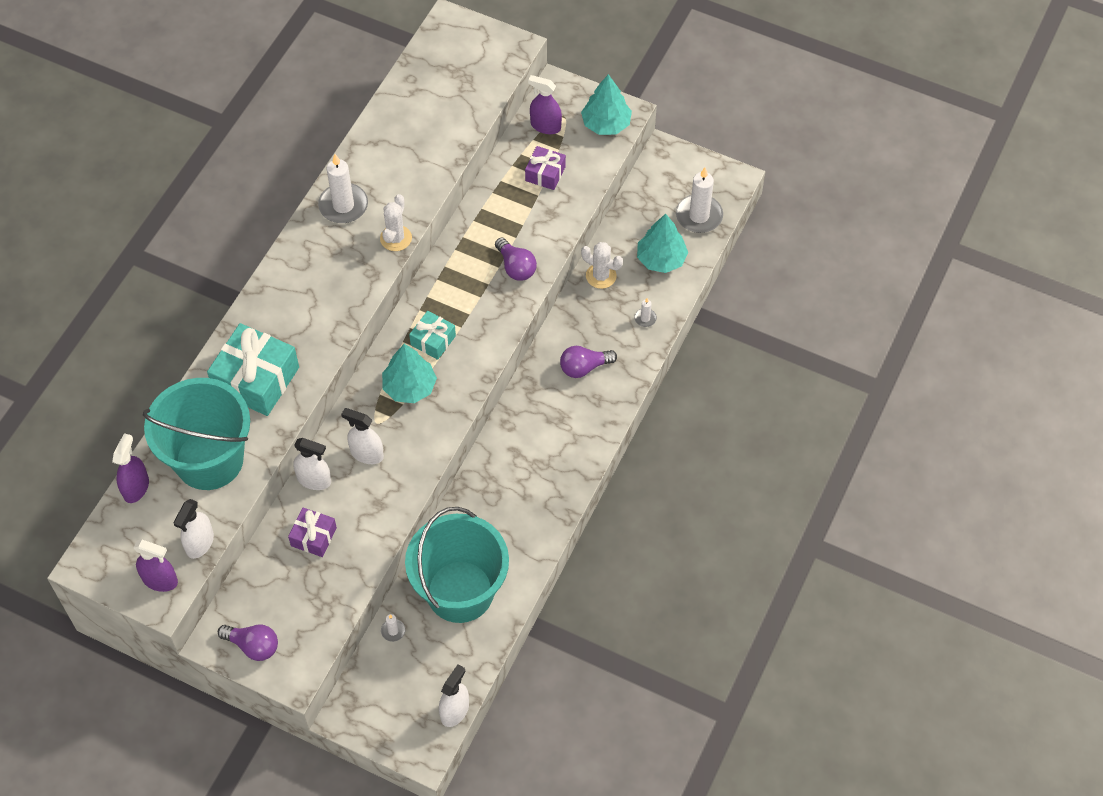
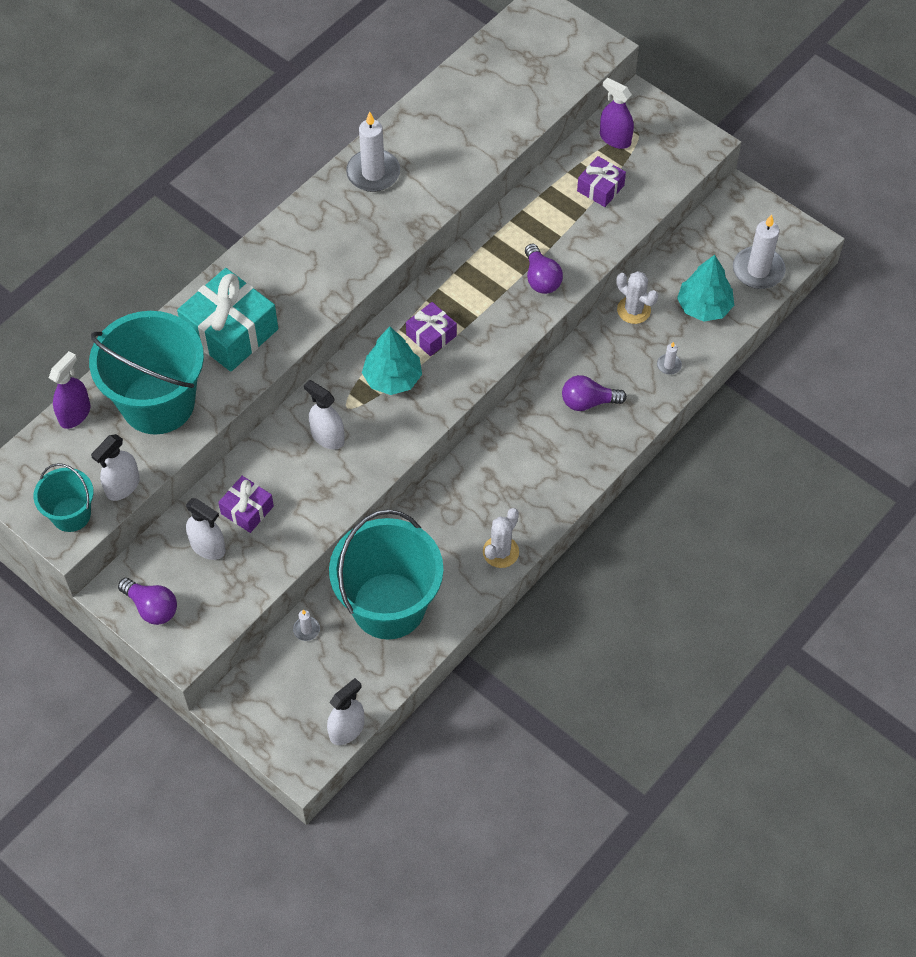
camera: 15 degrees right, 0 degrees up
(160, 580) = (71, 514): purple spray bottle -> turquoise bucket
(314, 480) = (265, 451): white spray bottle -> white spray bottle (208, 547)
(396, 238) = (418, 218): white cactus -> white cactus (500, 552)
(433, 340) = (431, 335): turquoise gift -> purple gift
(606, 124) = (681, 150): turquoise tree -> none

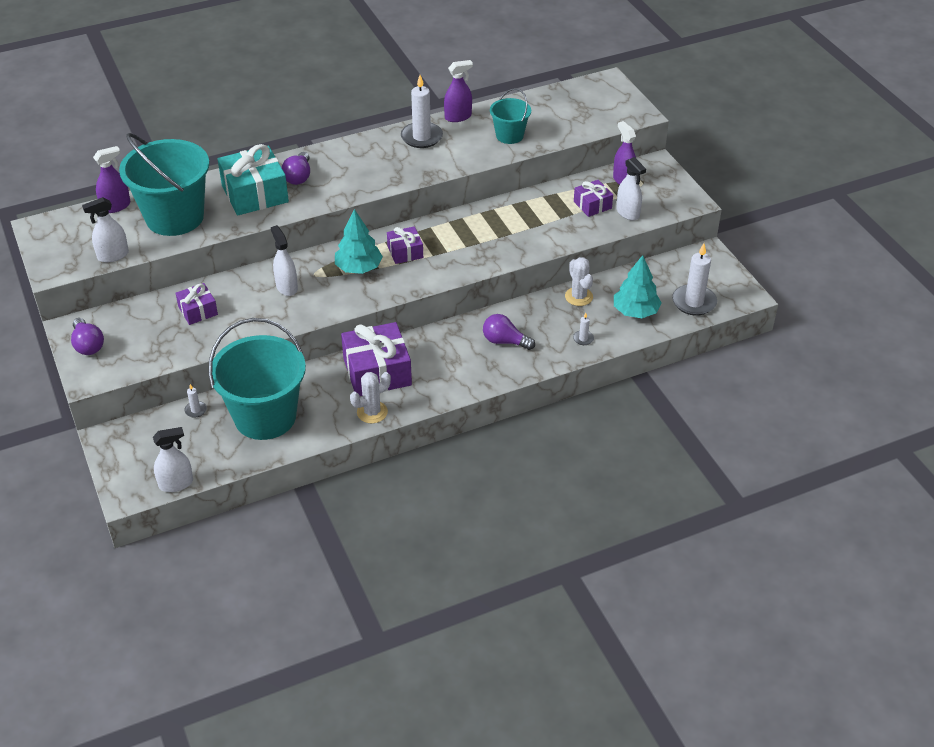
camera: 25 degrees right, 15 degrees down
(71, 514) = (66, 260): turquoise bucket -> turquoise bucket (509, 135)
(208, 547) = (154, 323): white spray bottle -> white spray bottle (628, 213)
(397, 126) = (458, 117): none -> purple spray bottle
(474, 497) = (377, 372): none -> purple gift
(541, 278) = (510, 244): purple light bulb -> purple light bulb (298, 177)

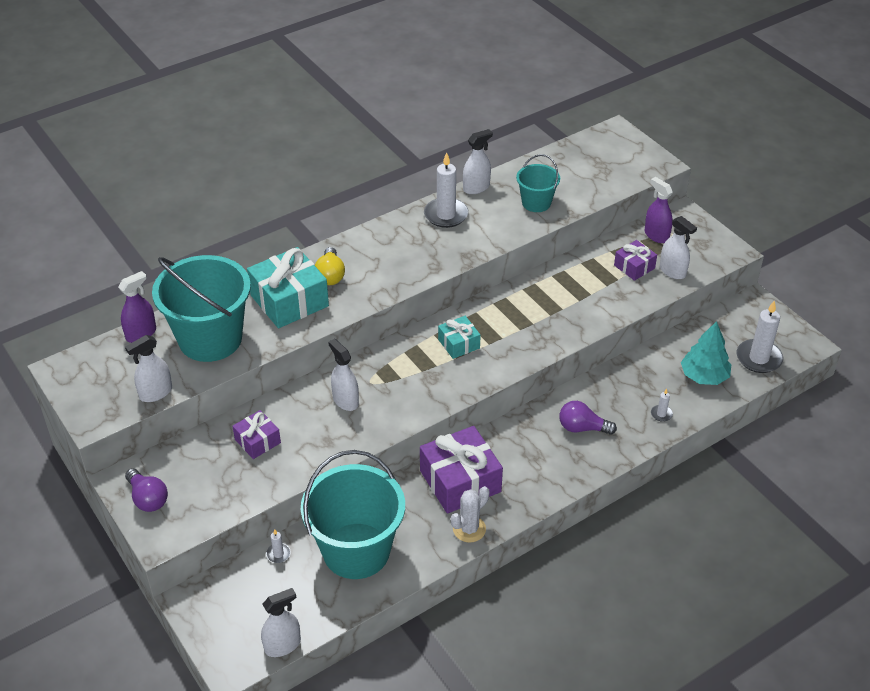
camera: 10 degrees left, 0 degrees up
(298, 177) = (330, 275): purple light bulb -> yellow light bulb
(358, 268) = (415, 368): turquoise tree -> none
(405, 252) = (459, 344): purple gift -> turquoise gift
(458, 117) = (476, 188): purple spray bottle -> white spray bottle
(578, 297) = (641, 367): white cactus -> none

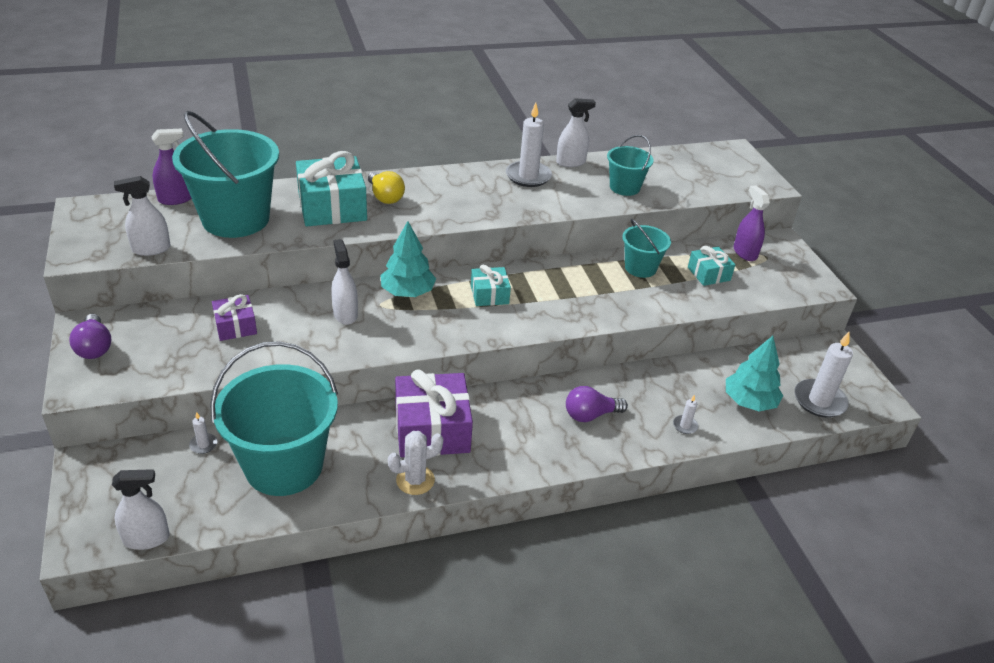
camera: 15 degrees right, 5 degrees down
(330, 275) = (385, 197): yellow light bulb -> yellow light bulb turned 45 degrees counterclockwise
(387, 362) = (407, 292): none -> turquoise tree
(574, 277) = (640, 268): none -> turquoise bucket
(582, 428) = (590, 415): purple light bulb -> purple light bulb turned 45 degrees counterclockwise
(634, 267) = (708, 274): purple gift -> turquoise gift
(672, 271) = (749, 288): white spray bottle -> none

